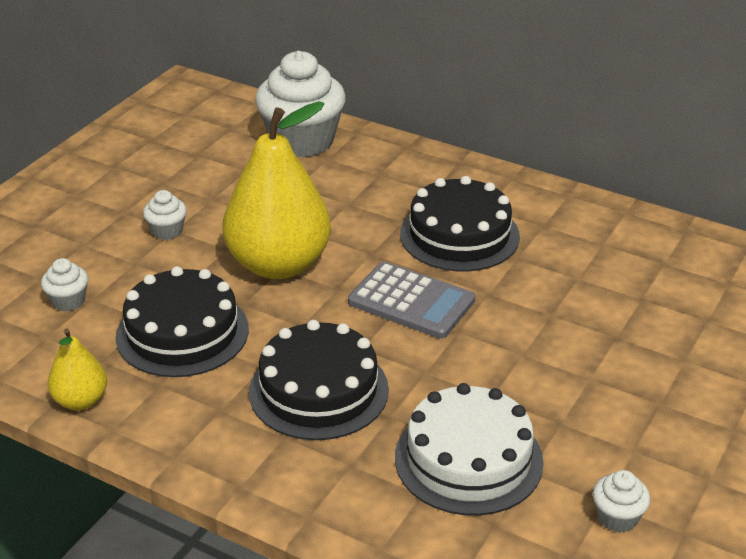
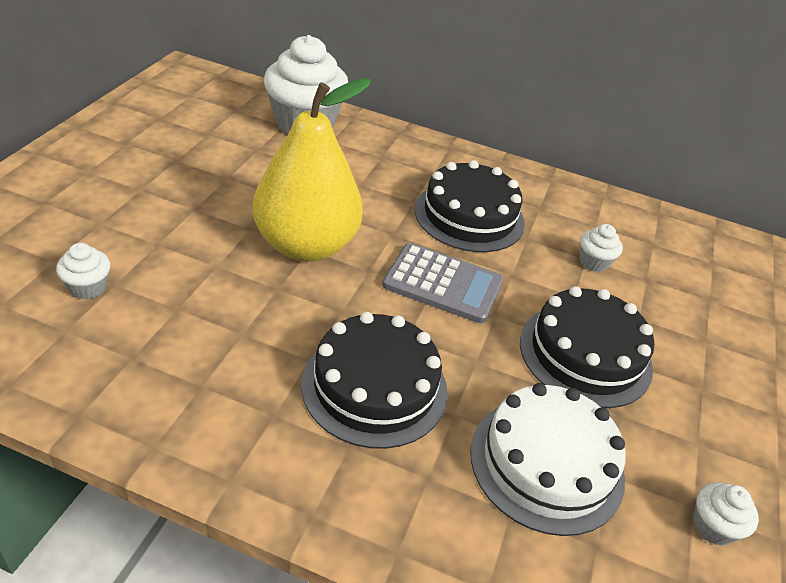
camera: 15 degrees left, 5 degrees up
(81, 401) = (112, 410): yellow pear -> none
(167, 231) = (187, 210): white cupcake -> white cupcake (593, 262)
(182, 332) = (218, 322): black cake -> black cake (585, 354)

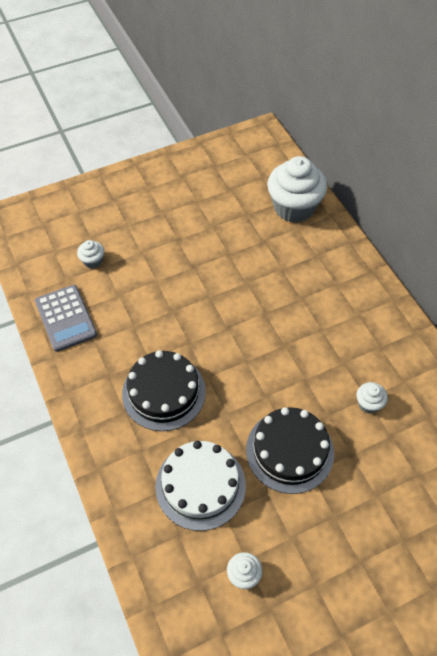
camera: 50 degrees right, 15 degrees up
(306, 245) = (210, 294): yellow pear -> none
(443, 284) = (258, 360): grey calculator -> grey calculator (66, 318)
(469, 216) = (325, 327): black cake -> none

